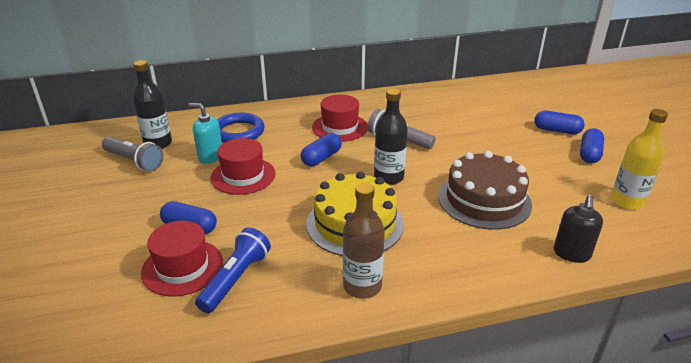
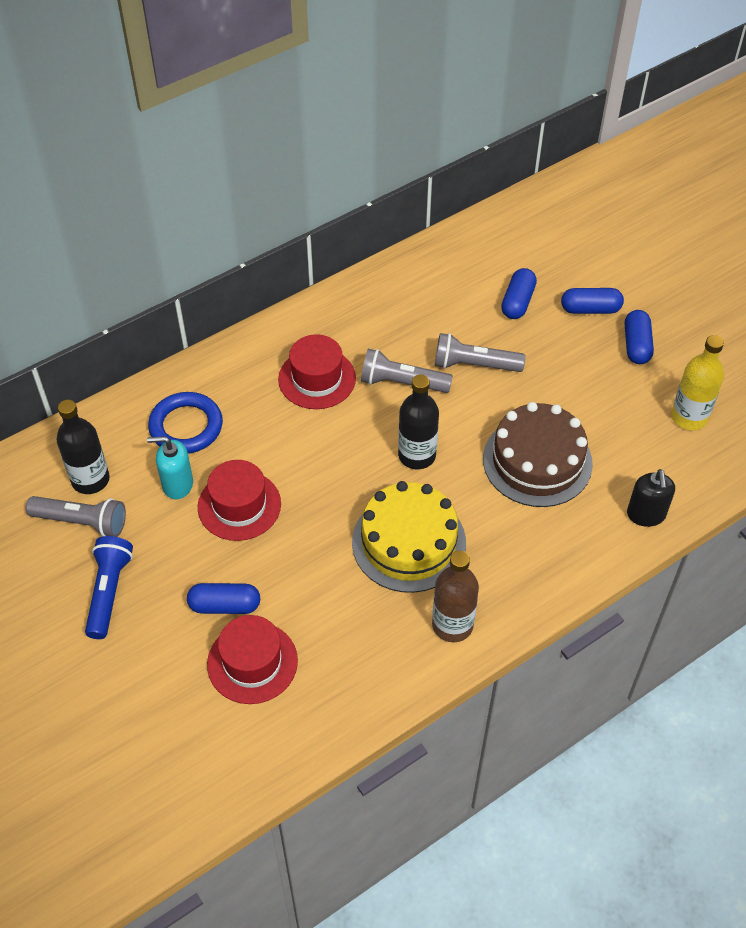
camera: 20 degrees left, 20 degrees up
(236, 279) = (319, 658): blue flashlight -> blue flashlight (109, 592)
(321, 158) = (321, 445): blue capsule -> blue capsule (518, 302)
(456, 141) = (474, 365): none -> grey flashlight

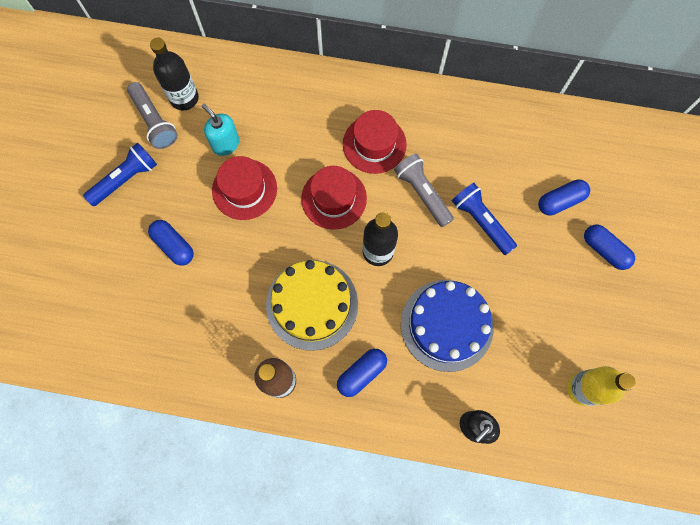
camera: 45 degrees right, 20 degrees up
(186, 426) = (268, 109): blue ring -> none
(252, 662) = (153, 295): red hat -> red hat (334, 198)
(474, 365) = (481, 221): grey flashlight -> blue flashlight
(537, 461) = (447, 325): brown cake -> blue cake
(636, 345) = (606, 305): blue capsule -> blue capsule (361, 373)

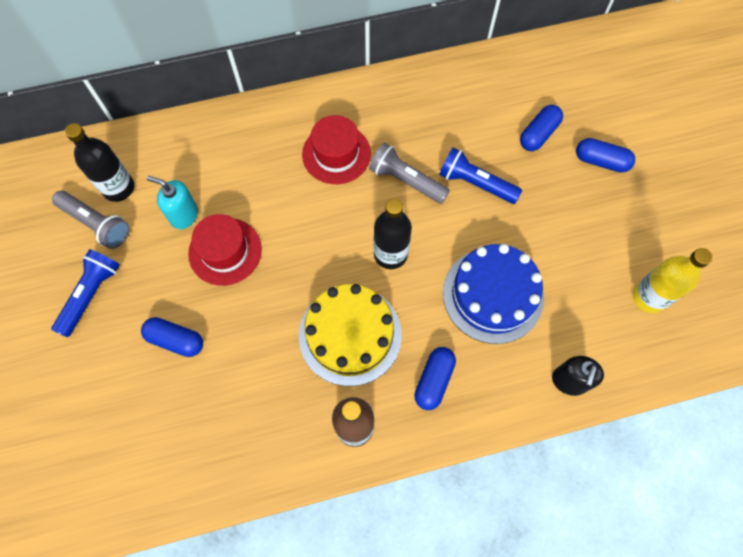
camera: 25 degrees left, 5 degrees down
(334, 198) = (321, 222): red hat -> none

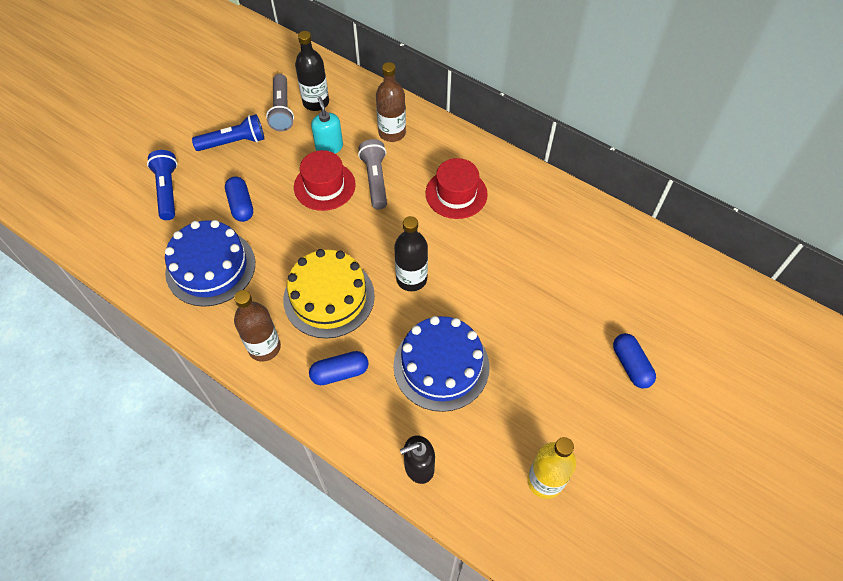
camera: 50 degrees right, 10 degrees down
(221, 152) = (392, 133): none -> brown bottle
(223, 417) = (210, 267): none -> blue cake
(406, 180) = (478, 248): grey flashlight -> grey flashlight (375, 180)
(475, 183) = (521, 292): blue flashlight -> blue flashlight (167, 190)
(538, 134) = (607, 306): blue capsule -> none

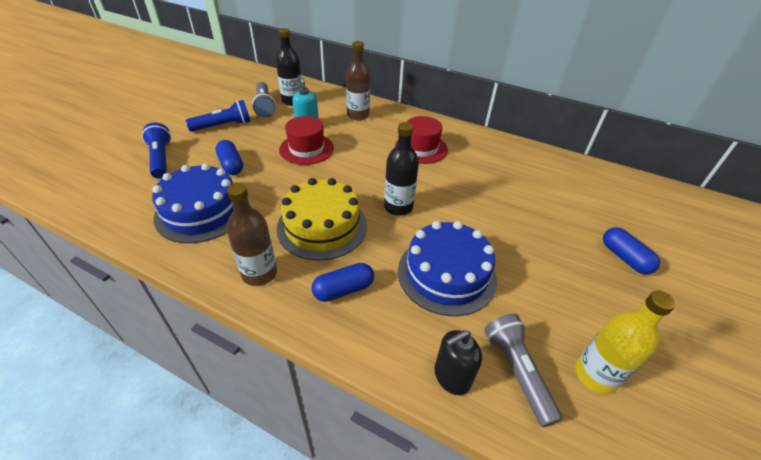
camera: 10 degrees left, 15 degrees down
(375, 180) = (350, 143): grey flashlight -> grey flashlight (517, 371)

